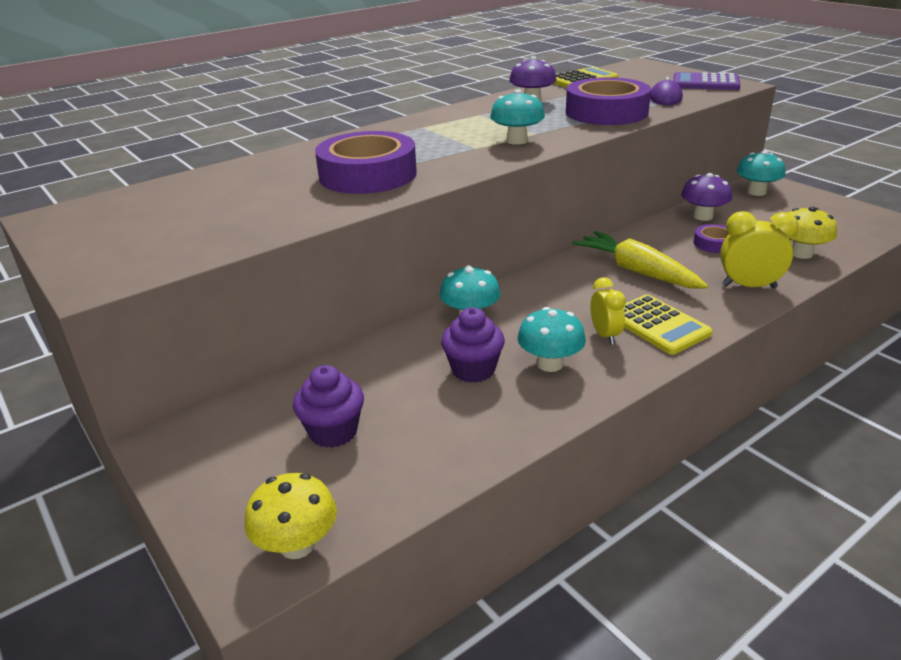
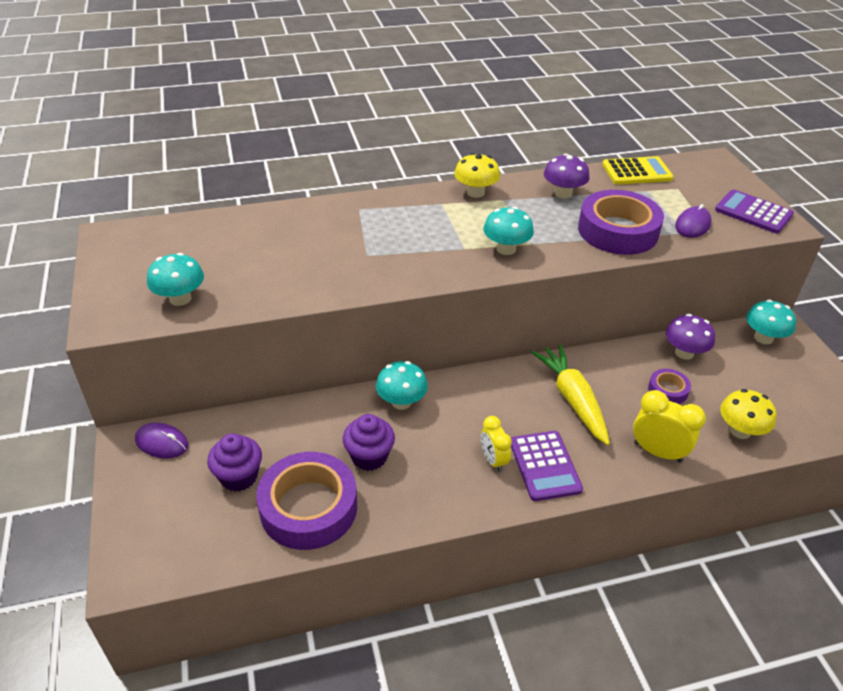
camera: 20 degrees right, 10 degrees up
(209, 430) = (162, 443): none -> purple mouse
(297, 545) = (165, 562): yellow mushroom -> yellow mushroom (475, 193)
(368, 174) = (355, 257): purple tape -> purple tape (308, 507)
(550, 364) = (430, 473): turquoise mushroom -> turquoise mushroom (180, 299)
(605, 335) = (493, 460): yellow clock -> yellow clock turned 150 degrees clockwise
(658, 325) = (545, 466): yellow calculator -> purple calculator

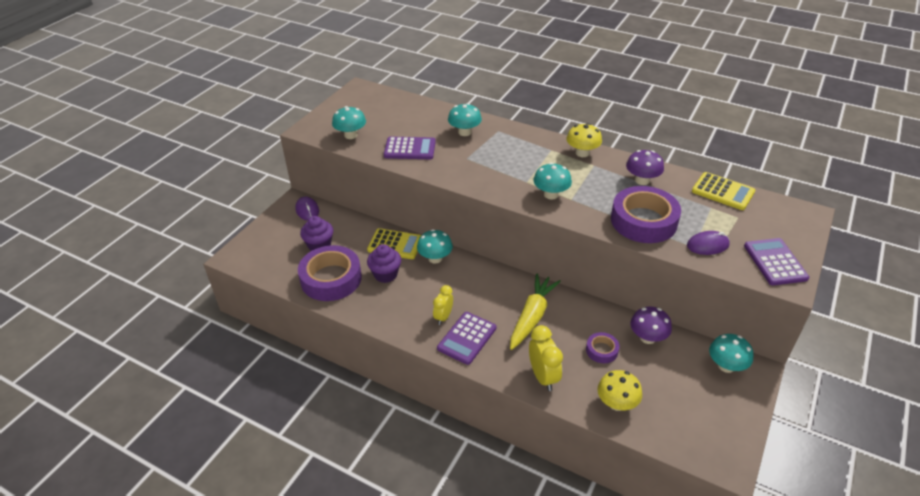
camera: 45 degrees right, 0 degrees up
(284, 277) = (410, 149): none -> purple calculator
(324, 227) = (464, 132): none -> turquoise mushroom
(335, 414) = (395, 244): none -> yellow calculator

